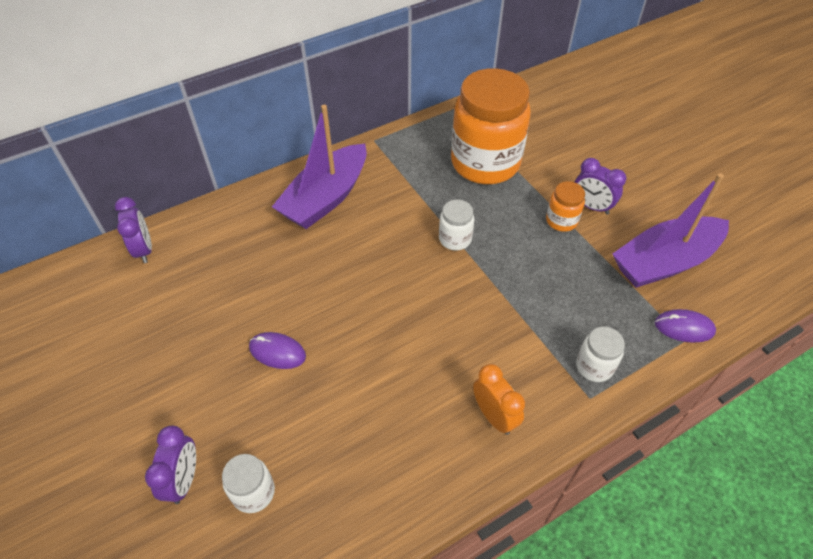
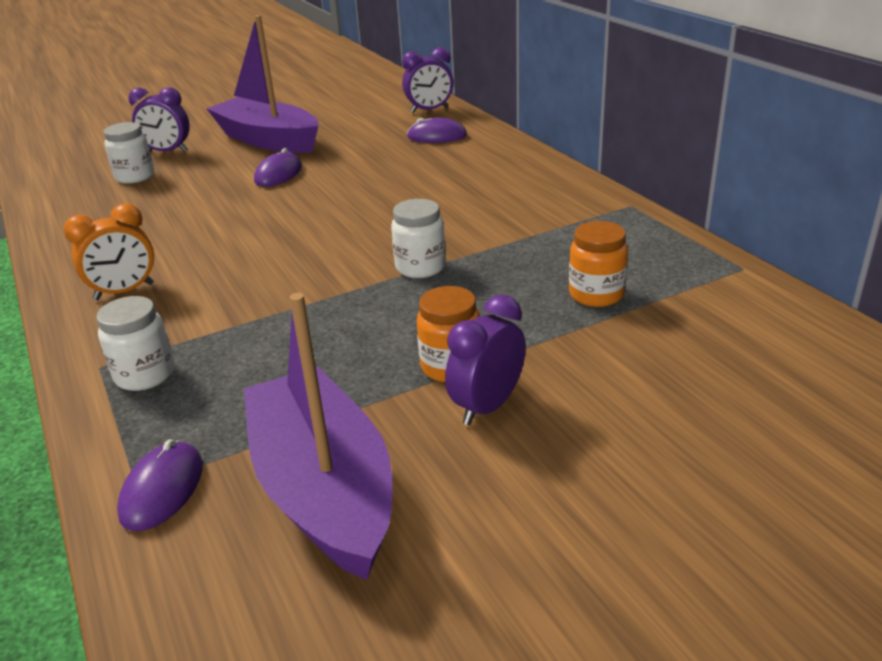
camera: 95 degrees right, 20 degrees down
(217, 241) = (437, 136): none -> purple mouse
(326, 198) = (504, 182): purple boat -> purple boat (268, 140)
(485, 163) = (596, 295): orange jar -> orange jar, size x0.43

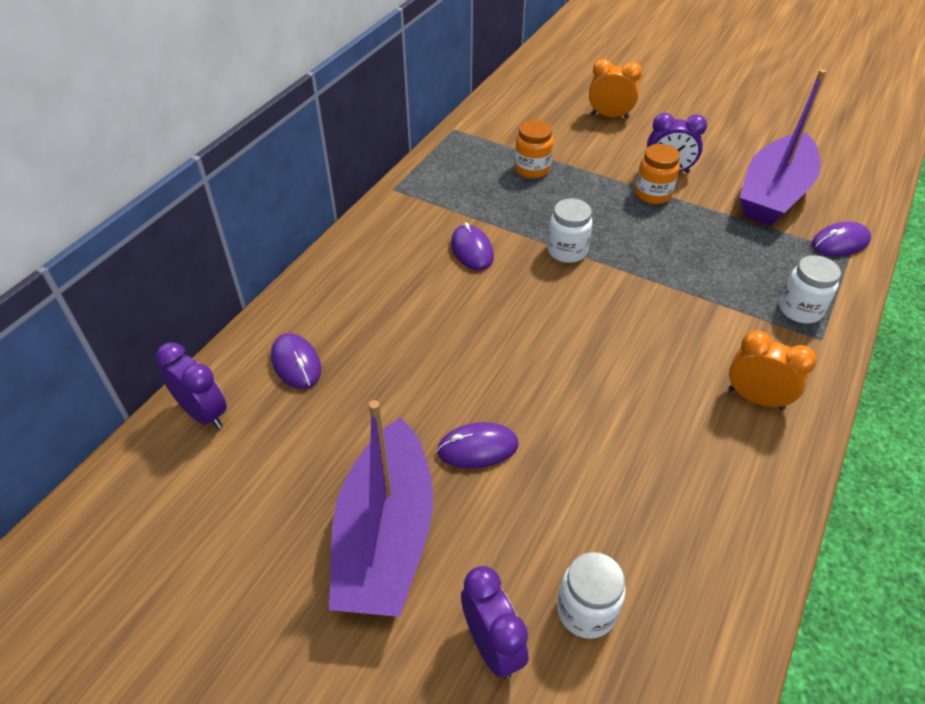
camera: 125 degrees left, 15 degrees up
(483, 220) = (472, 250): none -> purple mouse
(697, 418) = (609, 116): none -> orange clock

